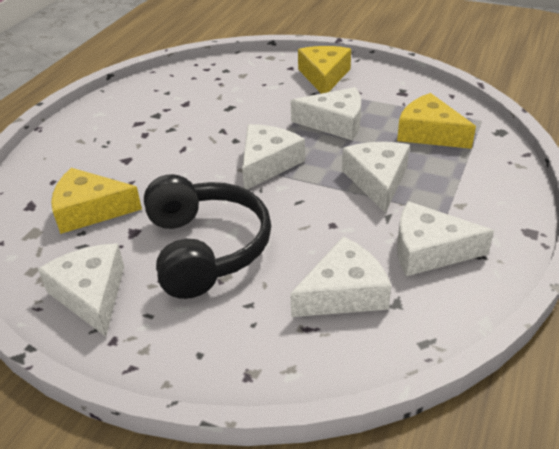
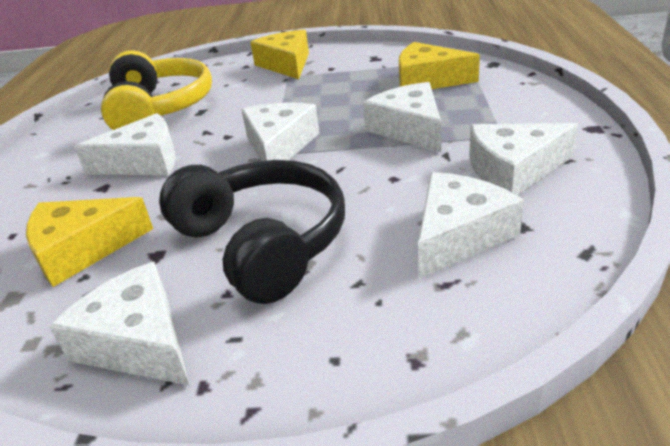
camera: 20 degrees left, 5 degrees down
(200, 95) = (159, 109): none -> yellow headphones
(335, 123) = (327, 96): white cheese -> white cheese (144, 161)

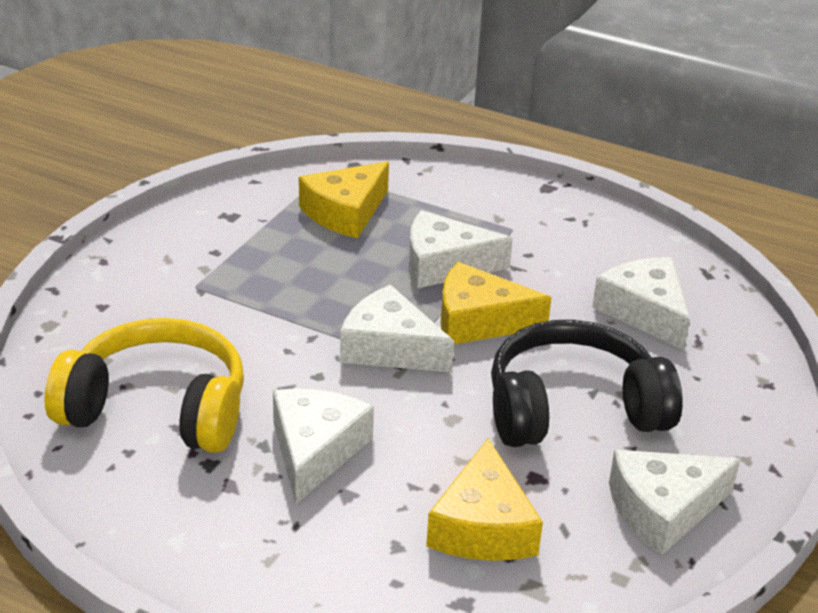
camera: 70 degrees left, 0 degrees up
(286, 64) = (151, 276): yellow cheese -> yellow cheese (478, 321)
(513, 170) = (576, 250): white cheese -> none

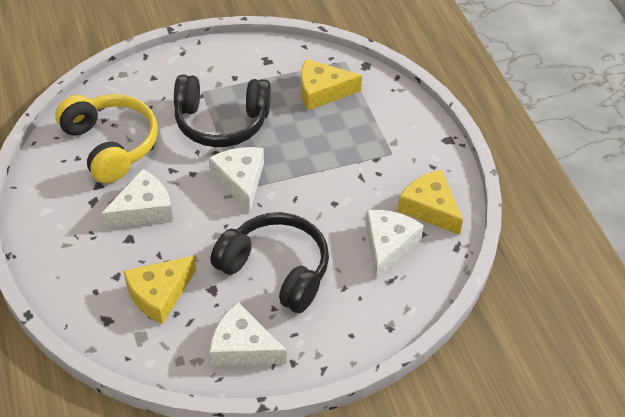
camera: 45 degrees right, 15 degrees up
(271, 303) = (221, 122): none -> black headphones
(444, 265) = (327, 152): white cheese -> none
(478, 321) = (300, 194): yellow cheese -> yellow cheese (429, 208)

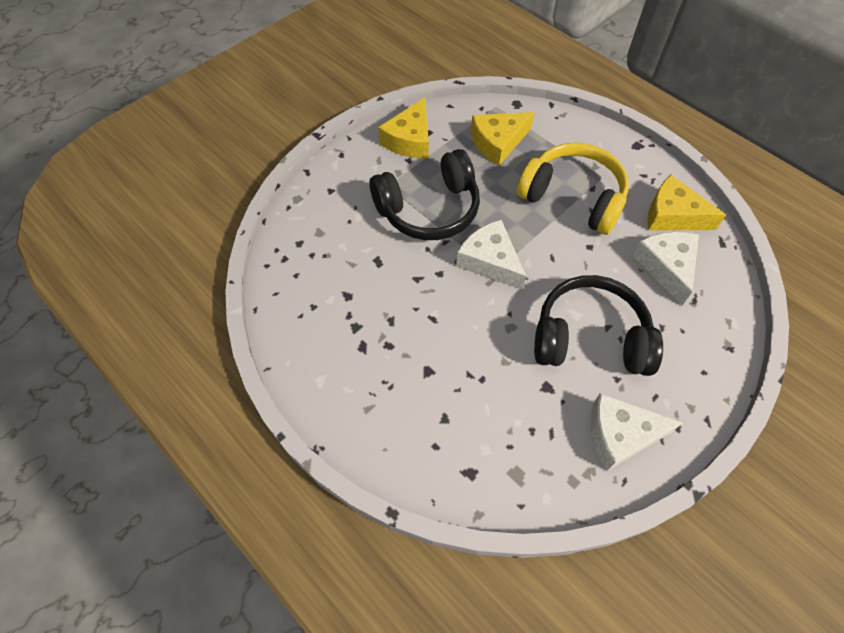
camera: 25 degrees left, 10 degrees up
(111, 145) = (338, 278): yellow headphones -> yellow headphones (573, 197)
(143, 209) = (419, 332): white cheese -> none
(159, 294) = (501, 418): yellow cheese -> yellow cheese (410, 140)

